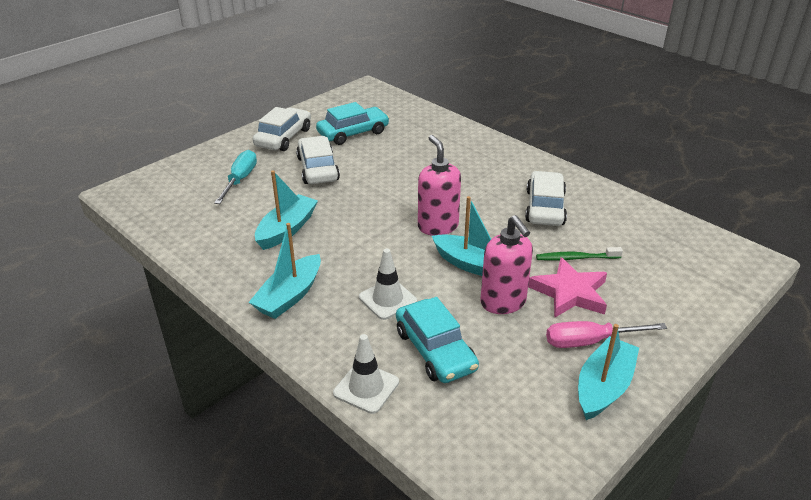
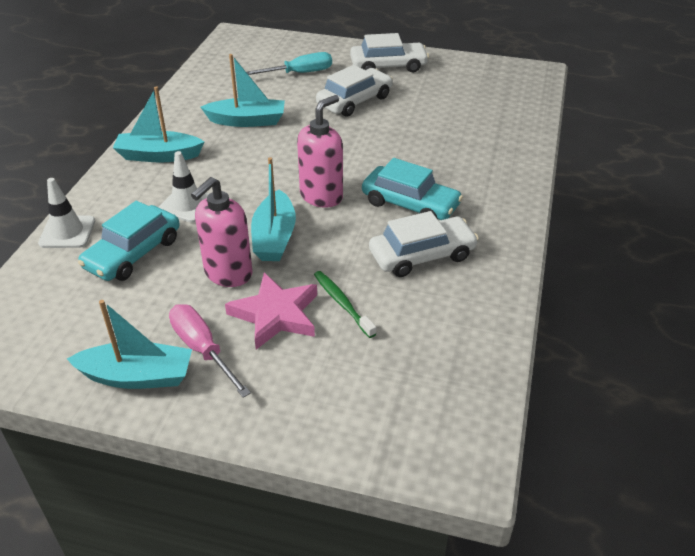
camera: 60 degrees right, 5 degrees up
(353, 133) = (438, 95): turquoise car -> turquoise car (410, 204)

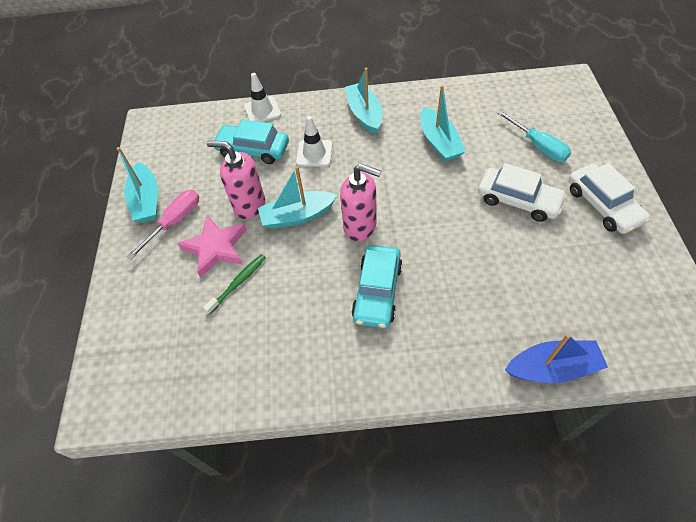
camera: 75 degrees right, 15 degrees up
(422, 255) = (311, 320): white car -> none
(530, 135) = (552, 368): none -> blue boat

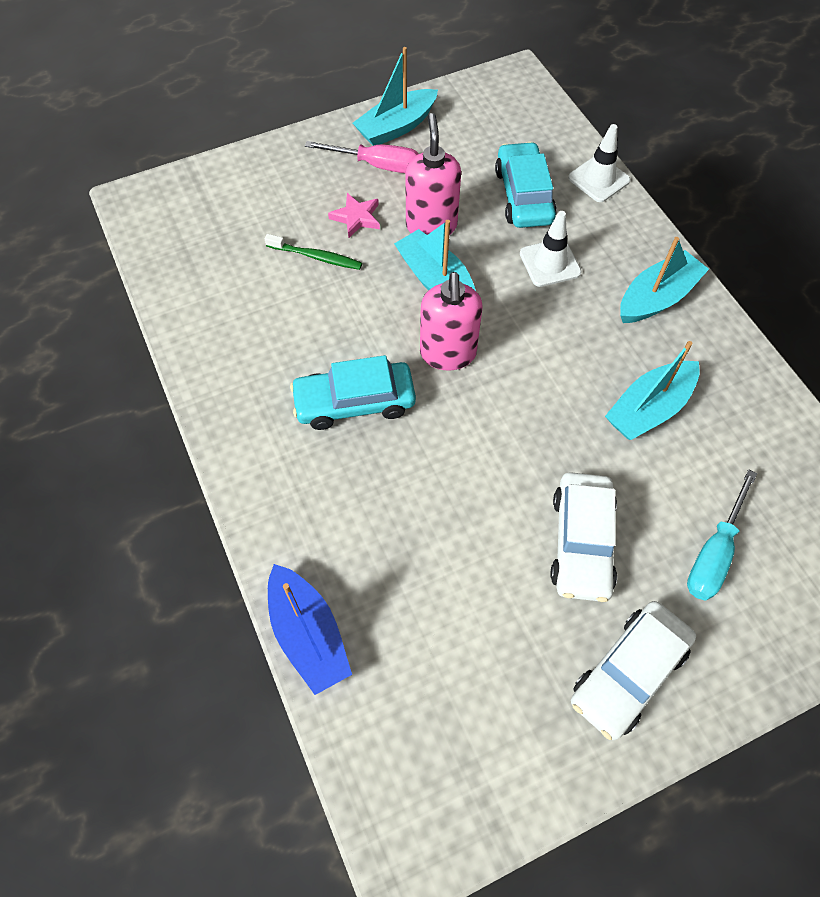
camera: 65 degrees right, 5 degrees up
(216, 247) = (356, 217): pink star -> pink star, size x0.61

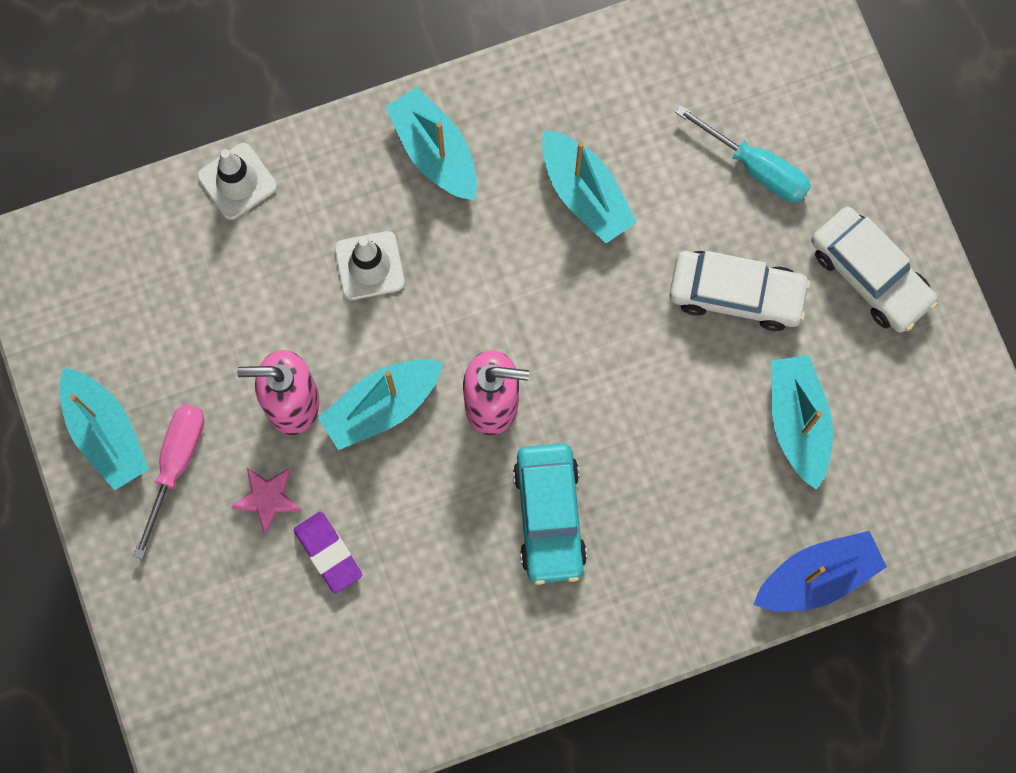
camera: 85 degrees left, 15 degrees up
(316, 257) = (328, 553): green toothbrush -> purple eraser
(462, 607) = (797, 422): none -> turquoise boat
(524, 195) = (254, 280): turquoise car -> none

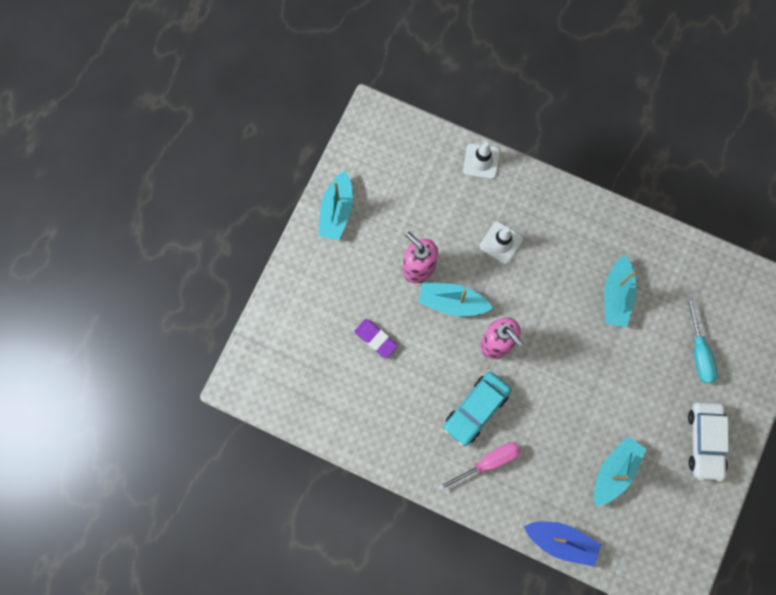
camera: 45 degrees right, 0 degrees up
(176, 464) = (351, 248): pink screwdriver -> pink screwdriver (488, 462)
(267, 498) = (373, 295): pink star -> none
(328, 553) = (376, 339): purple eraser -> purple eraser turned 60 degrees counterclockwise
(435, 152) = (571, 222): turquoise boat -> none
(736, 294) = (640, 395): white car -> none

